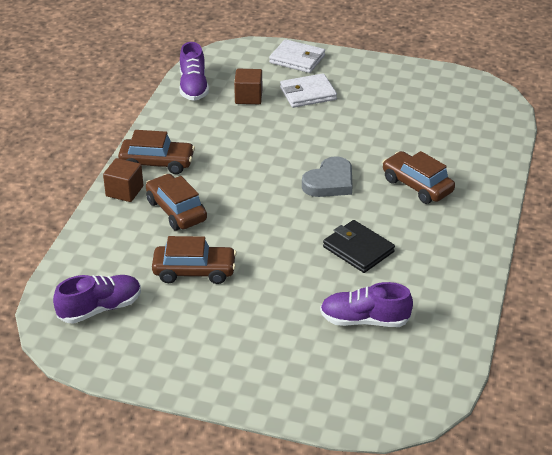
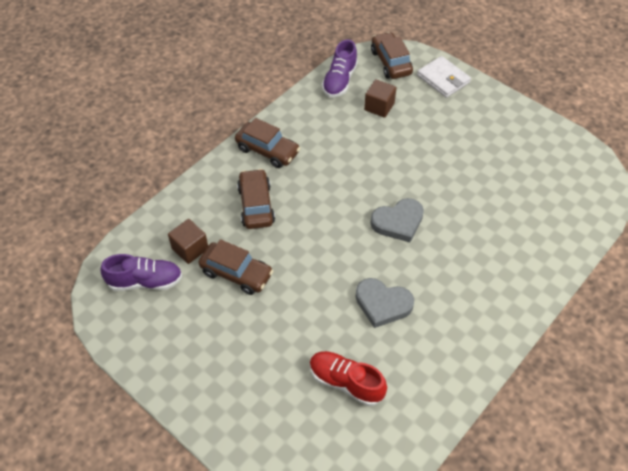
camera: 25 degrees right, 15 degrees up
(124, 191) = (227, 170): brown cube -> brown cube (190, 249)
(308, 93) = (432, 119): white wallet -> none
(358, 249) = (382, 304): black wallet -> grey heart
(364, 320) = (346, 382): purple shoe -> red shoe
(417, 186) = (473, 254): brown car -> brown car (390, 62)

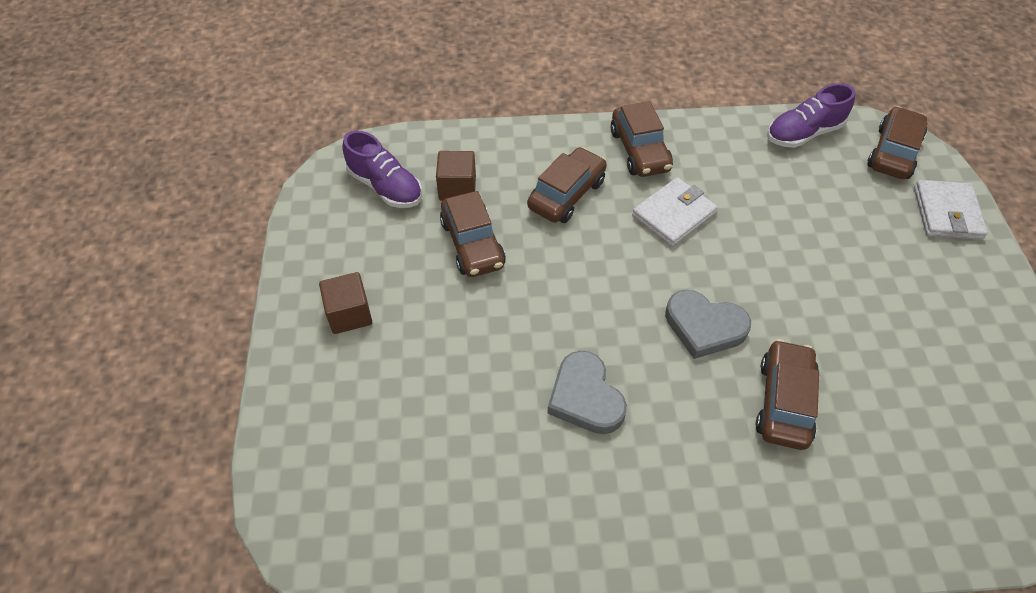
camera: 45 degrees right, 0 degrees up
(323, 174) = (673, 215): none -> white wallet
(346, 382) = (453, 441): red shoe -> none
(379, 107) = (823, 190): brown cube -> brown cube (349, 314)
(467, 230) = (784, 402): none -> brown car

